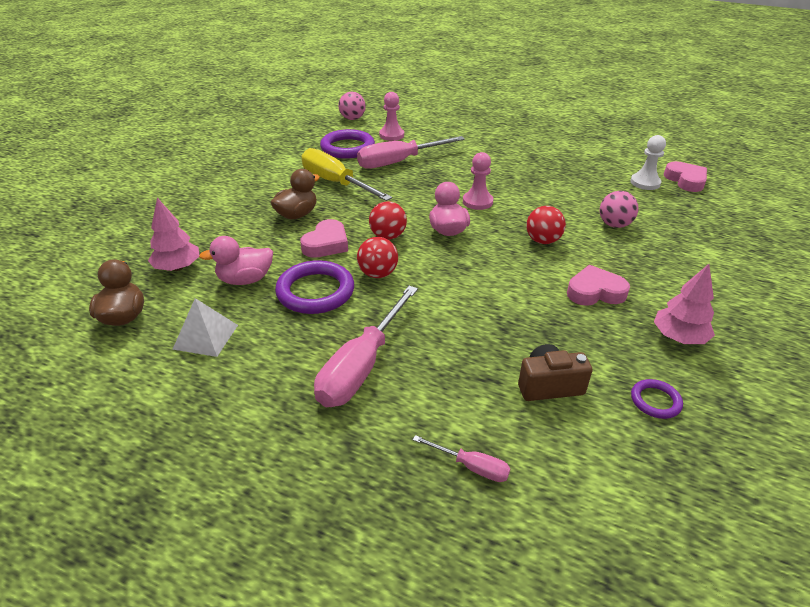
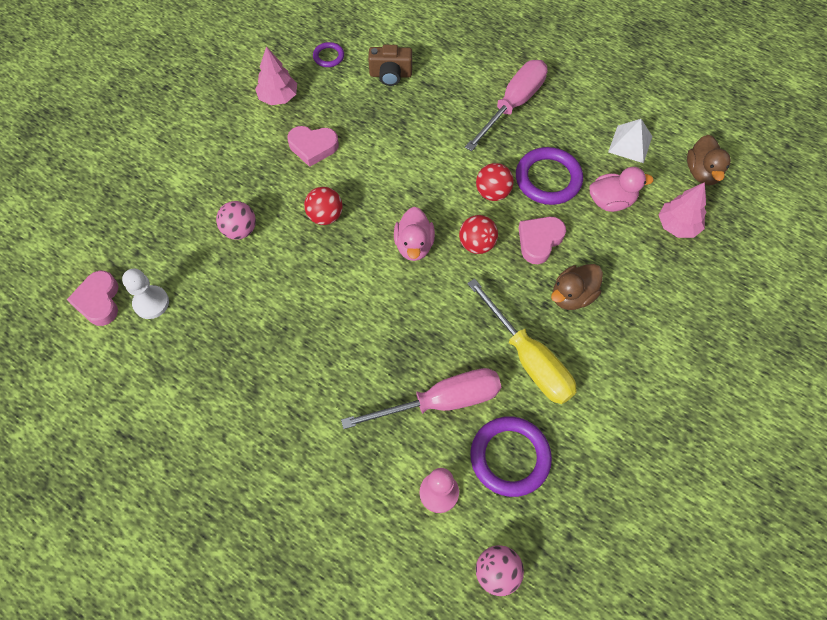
camera: 170 degrees left, 25 degrees up
(471, 466) = (456, 35): pink screwdriver -> none
(477, 202) = (366, 292): pink pawn -> none

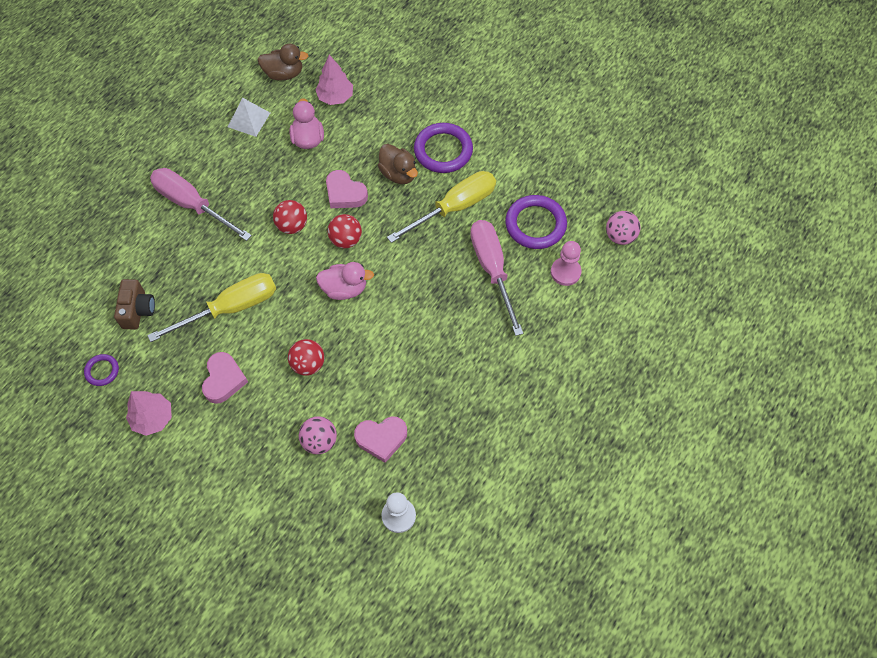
camera: 90 degrees left, 0 degrees up
(99, 301) = (395, 568): pink heart -> pink heart (381, 439)
(391, 146) = (230, 308): none -> yellow screwdriver
(548, 179) = (281, 183): purple ring -> purple ring (443, 150)

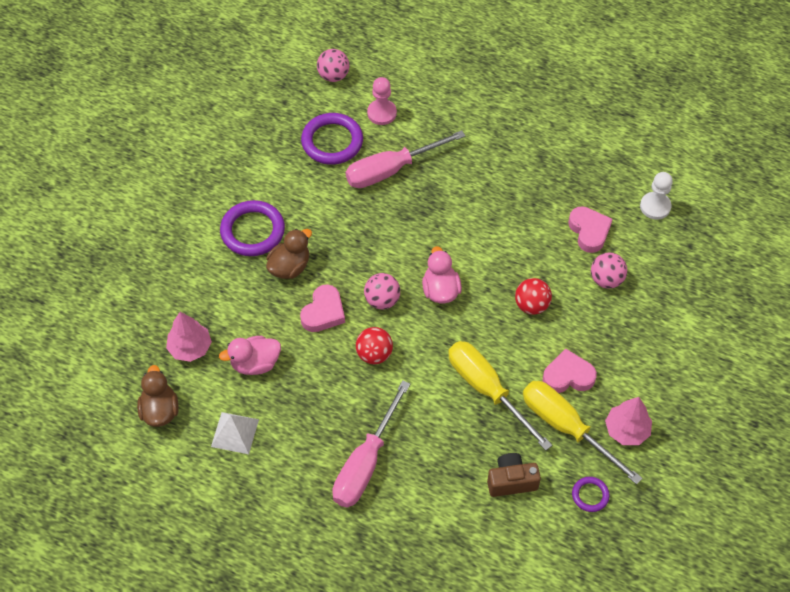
camera: 100 degrees left, 5 degrees down
(346, 240) = (382, 300): red ball -> pink ball
(454, 207) = (324, 211): yellow screwdriver -> yellow screwdriver (566, 427)

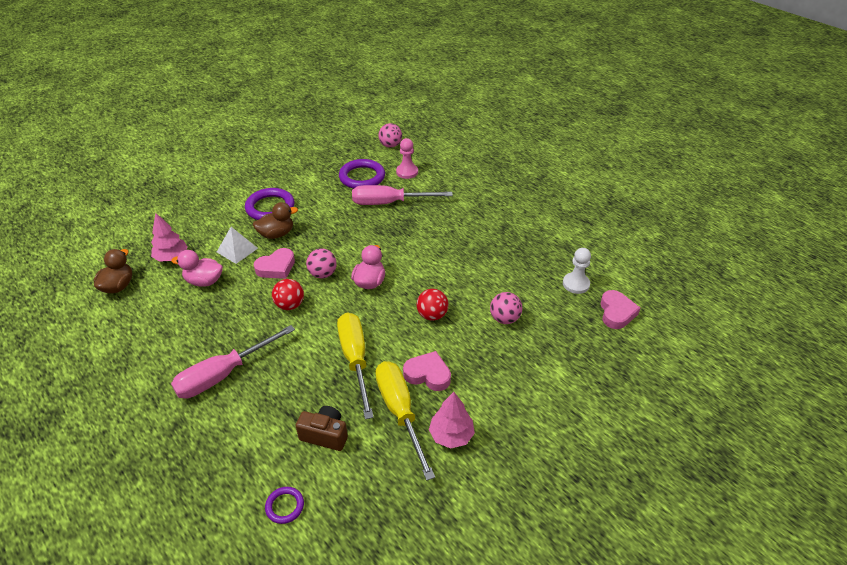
camera: 25 degrees right, 15 degrees down
(235, 433) = (152, 318): white pyramid -> white pyramid (237, 250)
(589, 231) = (511, 283): pink heart -> pink heart (616, 312)
(590, 495) = (384, 475): purple ring -> purple ring (285, 506)

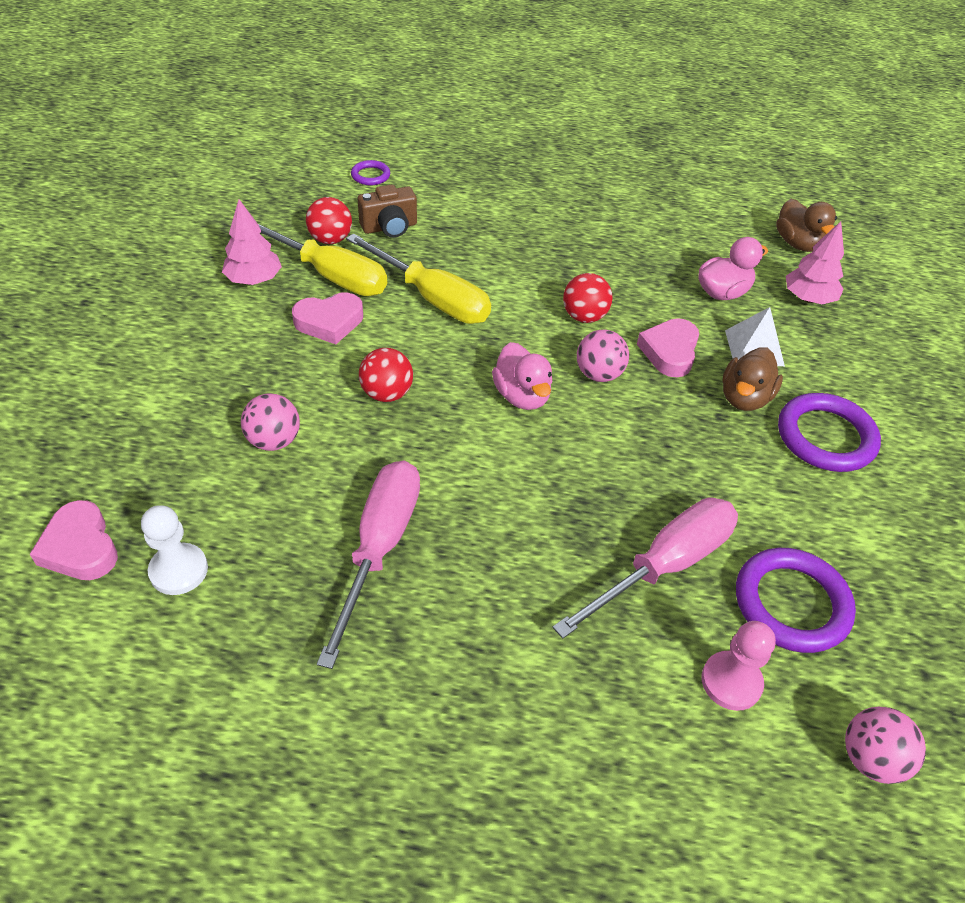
camera: 140 degrees right, 5 degrees up
(224, 374) = (553, 226): pink screwdriver -> pink screwdriver (379, 548)
(374, 446) = (330, 239): none -> red ball

